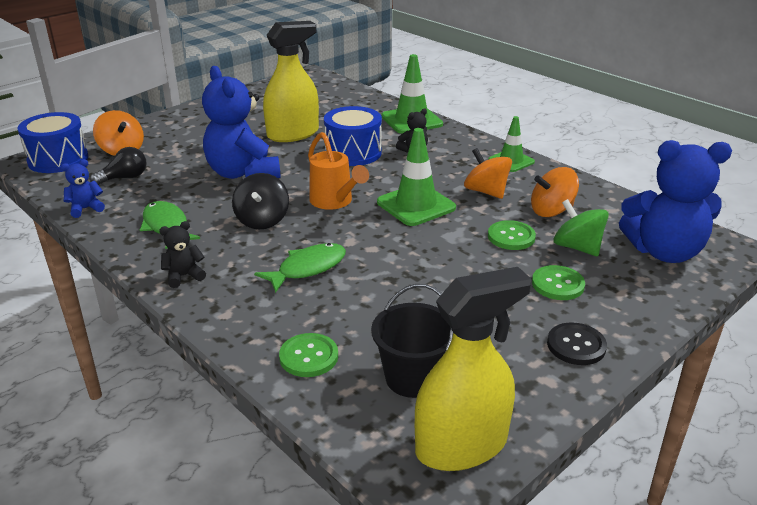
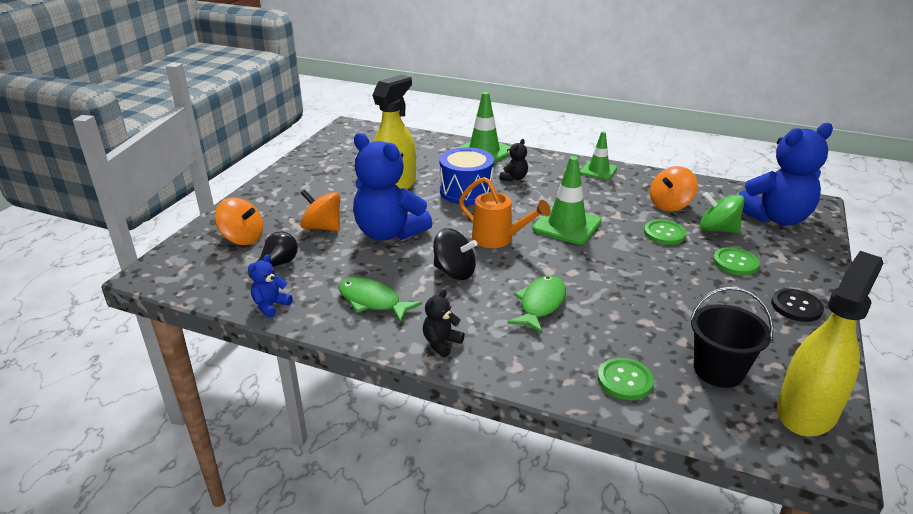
camera: 25 degrees left, 0 degrees up
(58, 159) = (182, 263): blue drum -> none
(262, 220) = (454, 272): black spinning top -> black spinning top turned 45 degrees counterclockwise
(486, 192) = (607, 201): orange spinning top -> orange spinning top (322, 227)

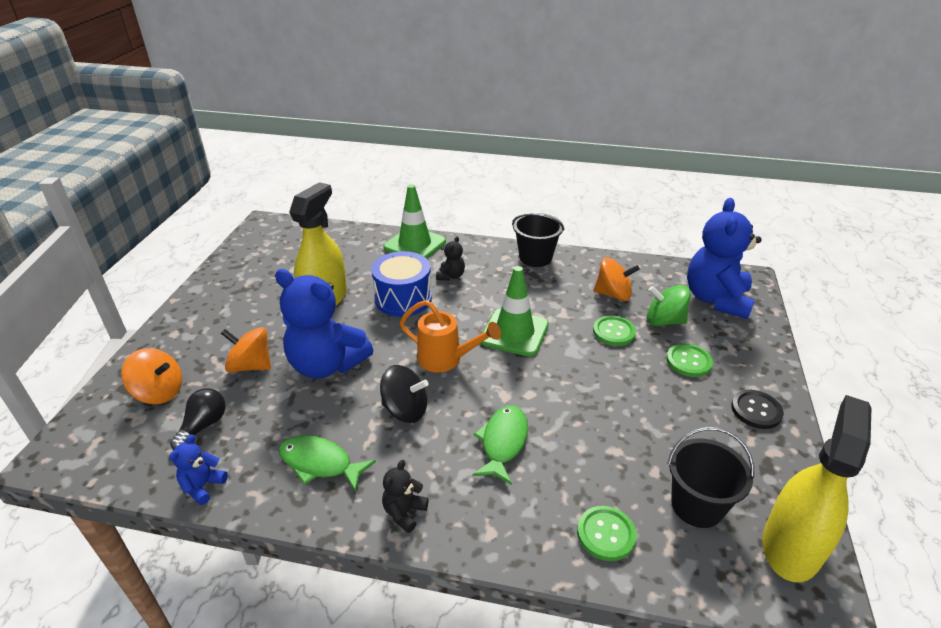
camera: 10 degrees left, 5 degrees up
(598, 171) = (535, 258): green traffic cone -> black bucket
(670, 205) = (613, 294): orange spinning top -> orange spinning top turned 120 degrees counterclockwise
(775, 218) = (716, 299): blue teddy bear -> blue teddy bear turned 135 degrees clockwise

